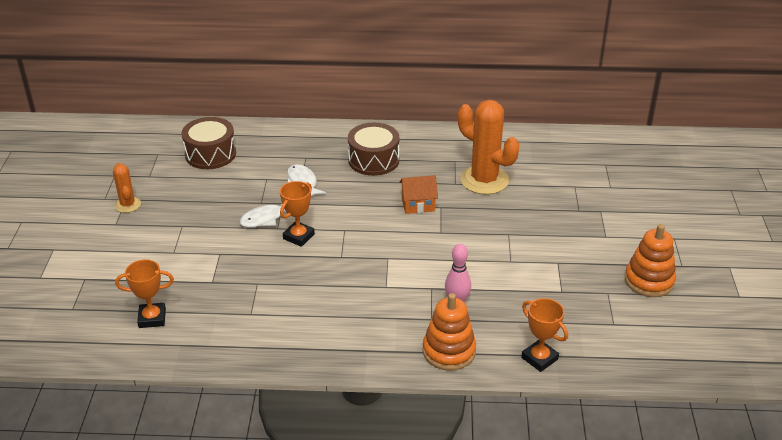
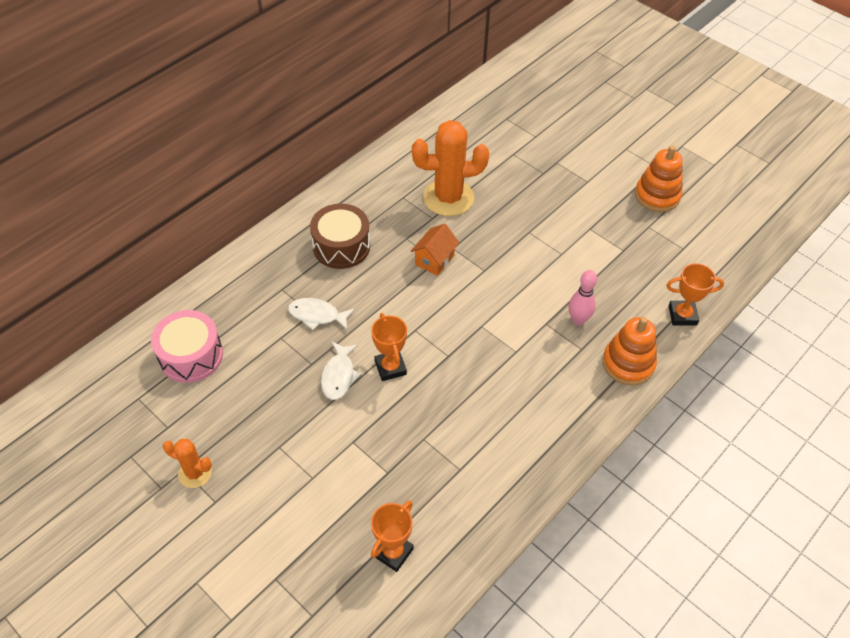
camera: 50 degrees left, 15 degrees up
(210, 154) = (191, 356): brown drum -> pink drum

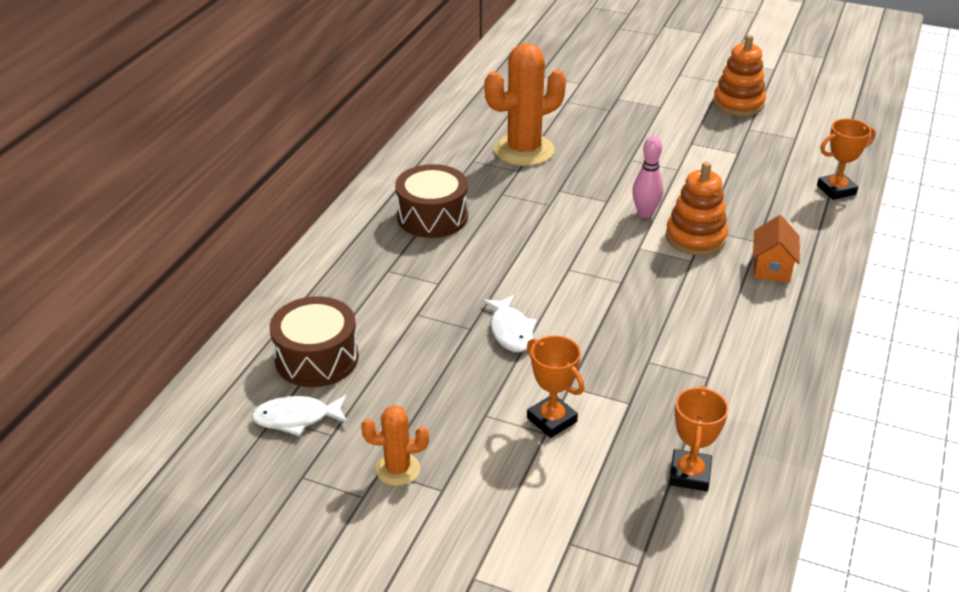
camera: 20 degrees left, 15 degrees down
(191, 356) = (316, 358): pink drum -> brown drum
(317, 315) = (447, 283): white fish -> white fish (296, 418)
(390, 367) = (565, 308): orange trophy -> orange trophy (551, 420)
(434, 260) = (546, 204): orange house -> orange house (772, 268)
(578, 320) = (736, 218): pink bowling pin -> pink bowling pin (645, 213)
(628, 363) = (813, 241): orange stacking toy -> orange stacking toy (695, 238)

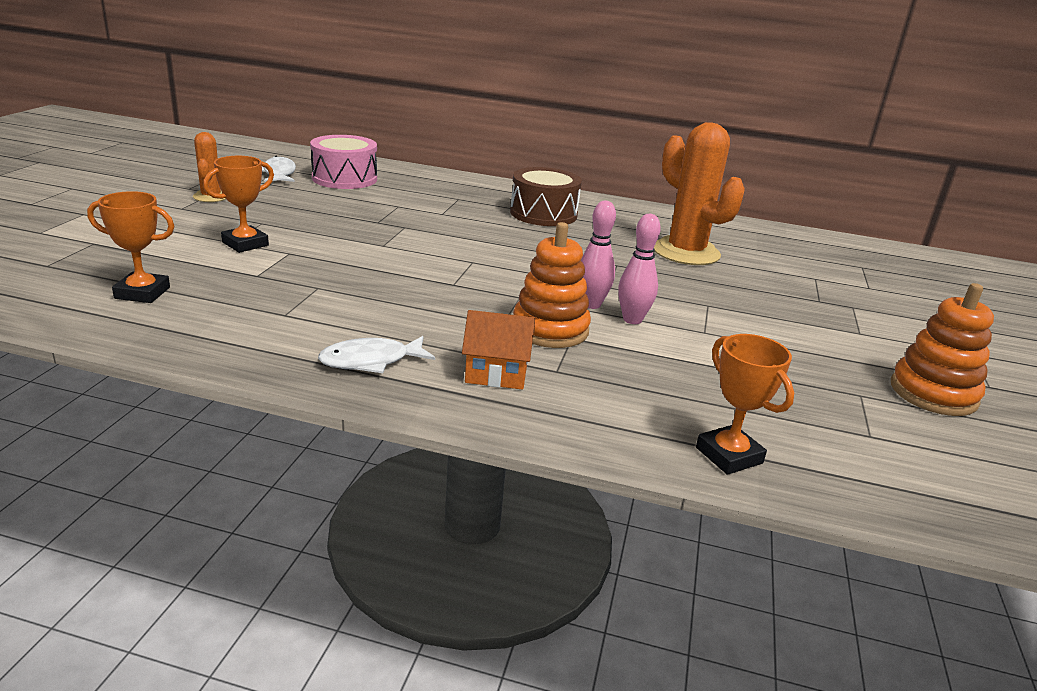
camera: 80 degrees right, 10 degrees down
(316, 358) = (344, 178): brown drum -> pink drum
(510, 330) = (373, 235): white fish -> white fish (371, 361)
(667, 197) = (632, 320): none -> pink bowling pin

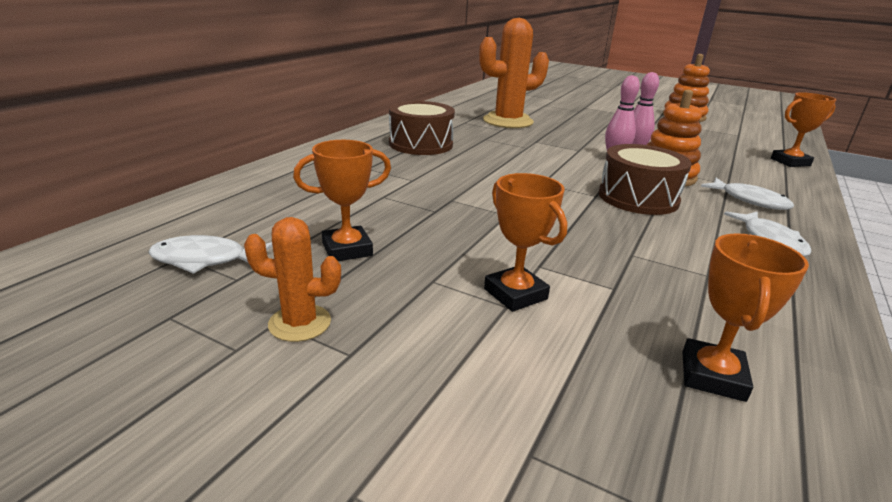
camera: 75 degrees left, 0 degrees up
(300, 201) = (347, 249): none -> orange trophy
(344, 178) = (262, 216): pink drum -> none
(459, 304) = (638, 198): none -> brown drum
(496, 374) = (750, 200): orange house -> white fish

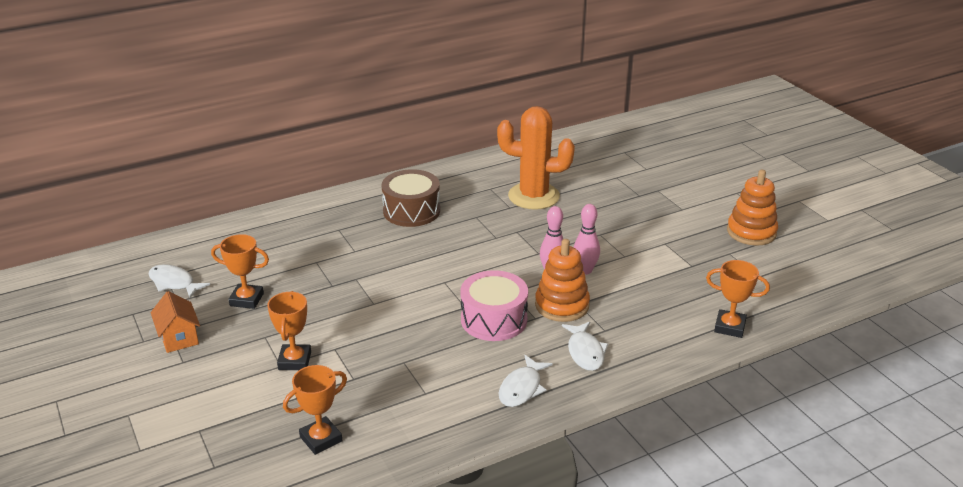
camera: 35 degrees right, 5 degrees up
(300, 323) = (179, 337): orange cactus -> orange house
(638, 198) = (494, 319): brown drum -> pink drum

